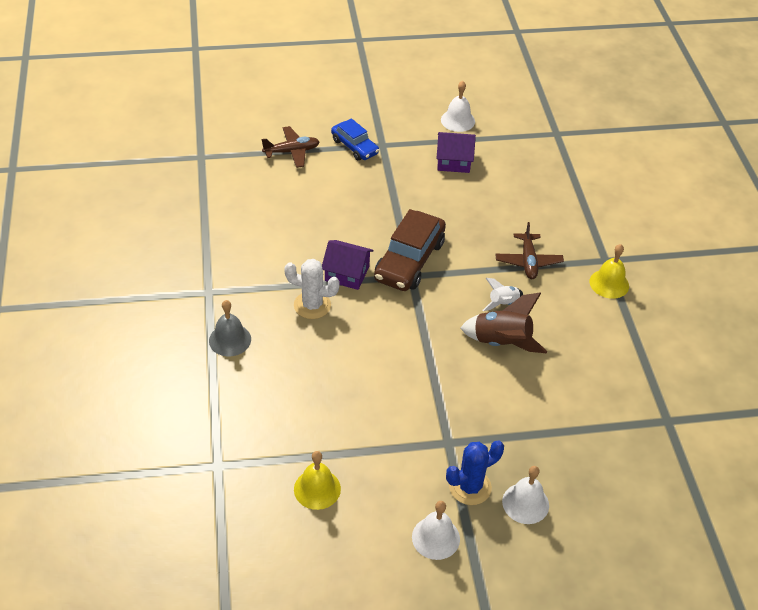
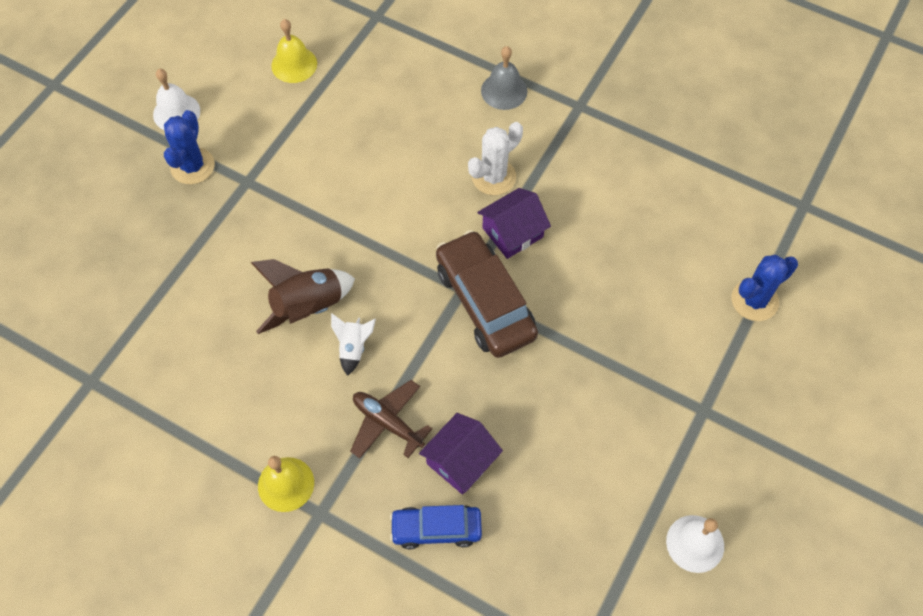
camera: 130 degrees right, 15 degrees up
(292, 151) = (754, 300): brown plane -> blue cactus
(354, 147) = (720, 375): blue car -> blue car (436, 529)
(453, 161) = (614, 472): purple house -> purple house (461, 461)
(525, 503) = (139, 195): white bell -> none

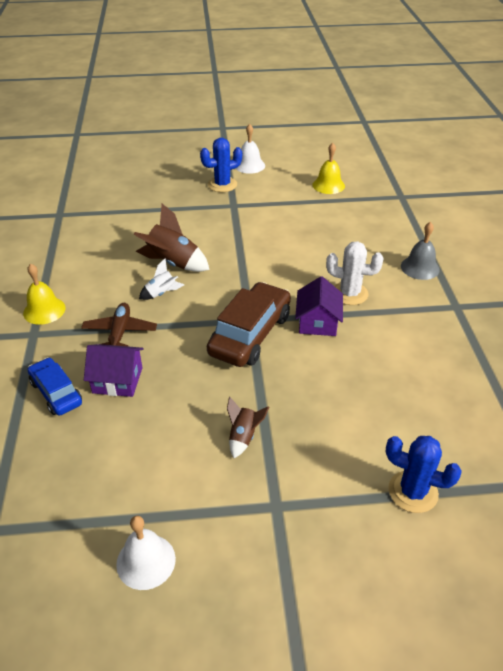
camera: 55 degrees right, 20 degrees down
(512, 232) = (318, 322): purple house -> purple house turned 75 degrees clockwise
(613, 389) = (243, 436): none -> brown rocket

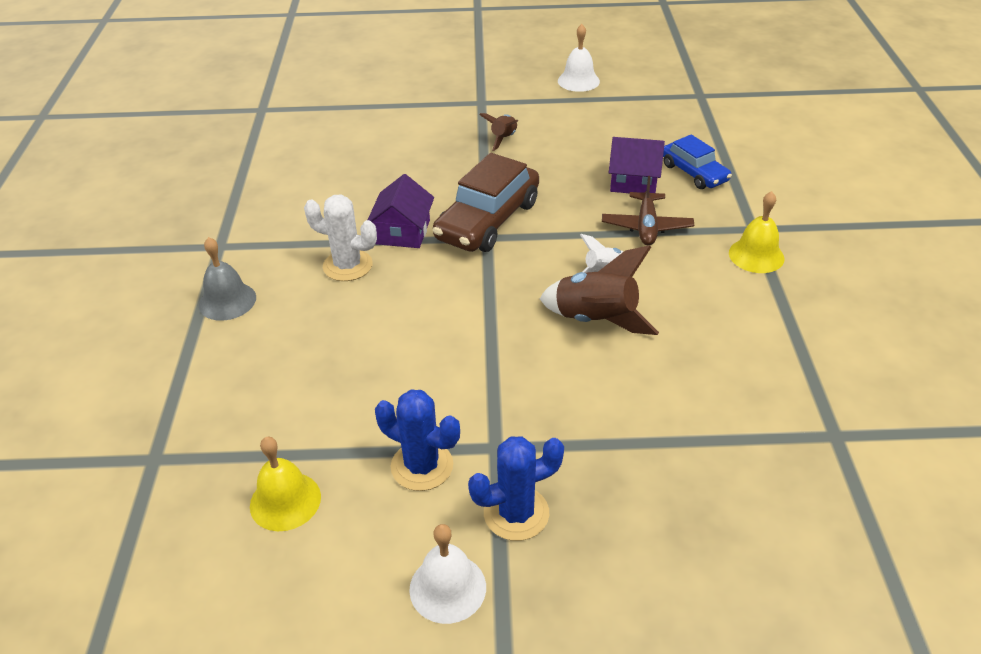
camera: 175 degrees left, 0 degrees up
(413, 492) = (370, 106): blue cactus -> blue cactus (422, 466)

